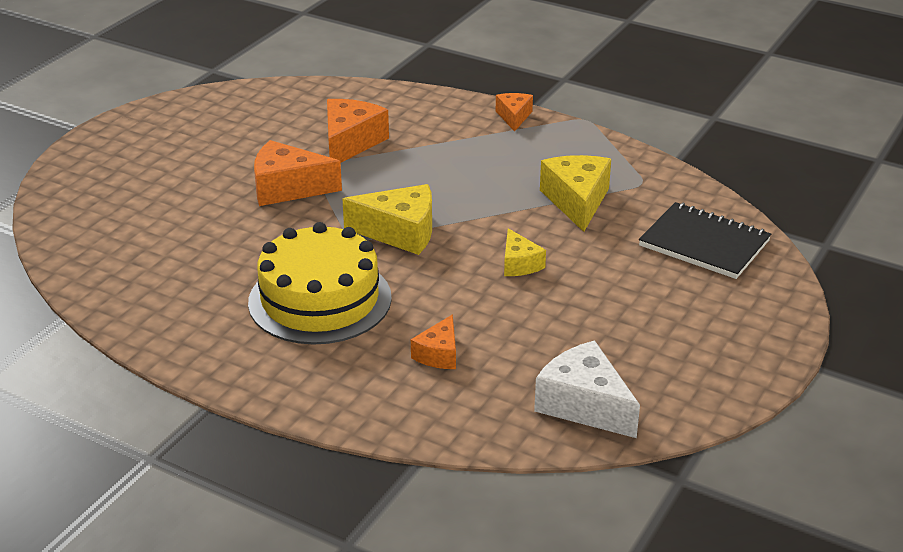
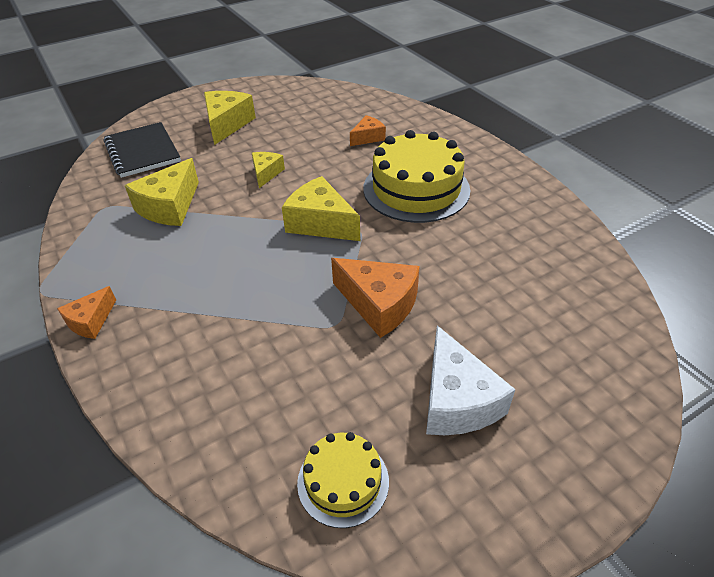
camera: 150 degrees left, 10 degrees up
(250, 106) = (343, 481): none -> yellow cake
(350, 143) = (276, 348): orange cheese -> none
(584, 405) = (319, 98): white cheese -> white cheese (456, 400)
(659, 312) = (227, 124): none -> yellow cheese

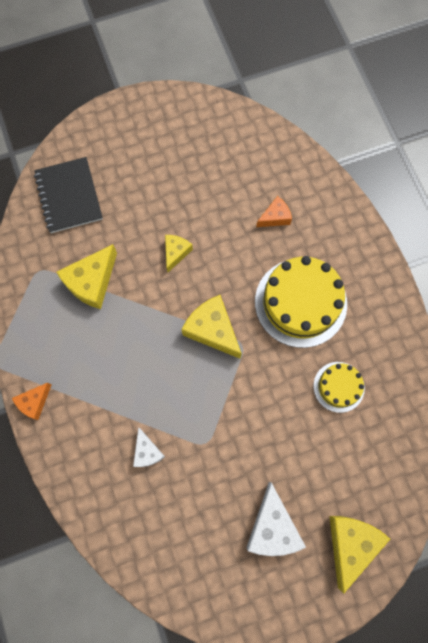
camera: 10 degrees right, 30 degrees up
(227, 124) = (147, 167): yellow cheese -> yellow cheese (350, 543)
(254, 346) = (147, 451): none -> white cheese
(343, 481) = (189, 569): yellow cake -> yellow cake (338, 387)
(379, 304) = (240, 430): orange cheese -> none

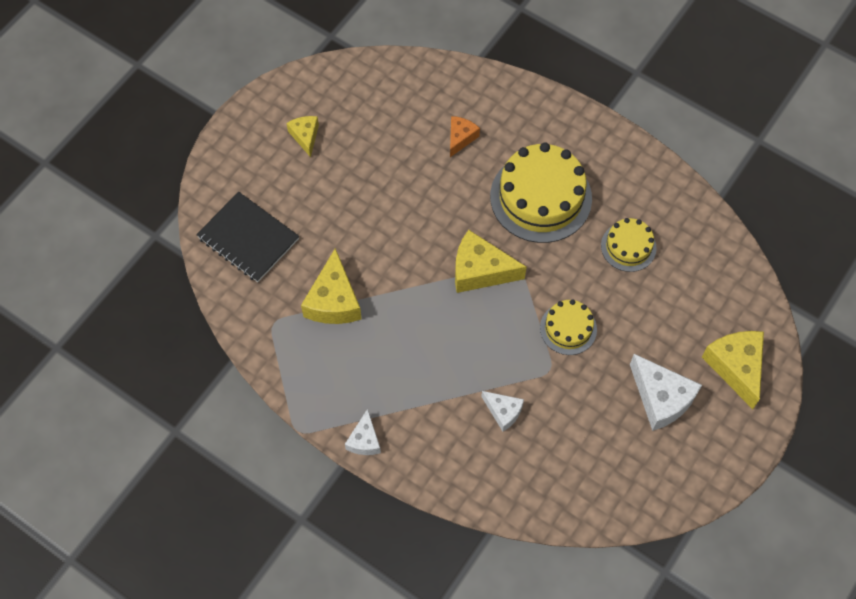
camera: 35 degrees left, 10 degrees down
(34, 402) = (364, 440): orange cheese -> white cheese
(176, 253) = (393, 225): yellow cheese -> yellow cheese (305, 136)
(243, 420) = (568, 328): none -> yellow cake

